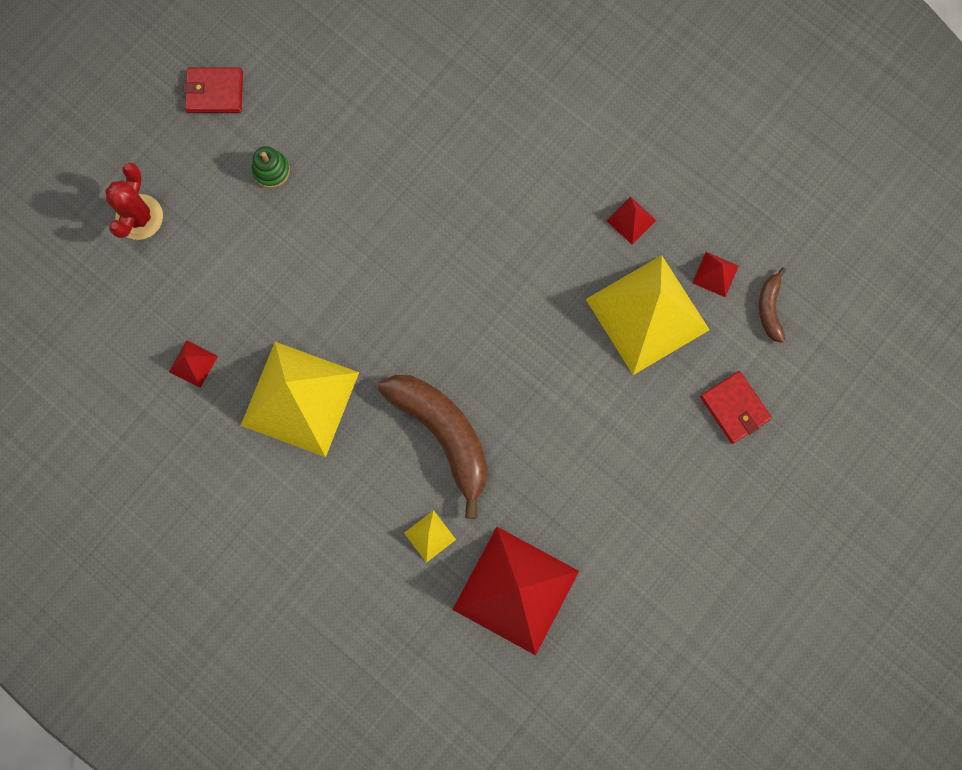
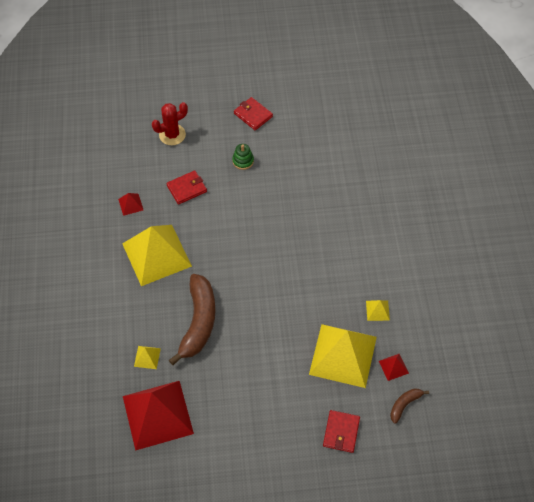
camera: 45 degrees right, 20 degrees down
(241, 275) = (187, 188): none -> red wallet
(631, 220) = (377, 310): red pyramid -> yellow pyramid

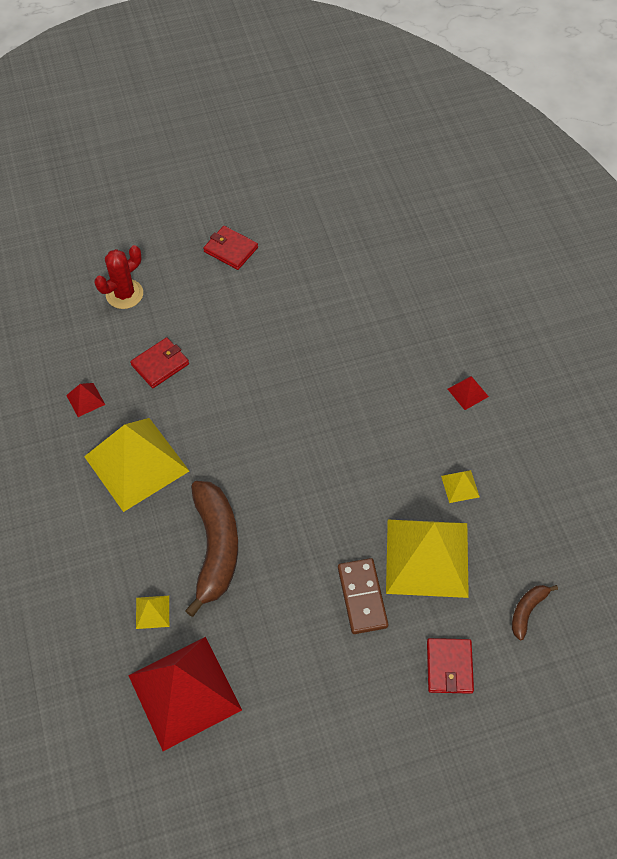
camera: 10 degrees left, 0 degrees up
(243, 161) = (230, 314): green stacking toy -> none
(291, 374) = (362, 597): none -> brown domino
(393, 367) = (500, 561): red pyramid -> red pyramid (468, 392)

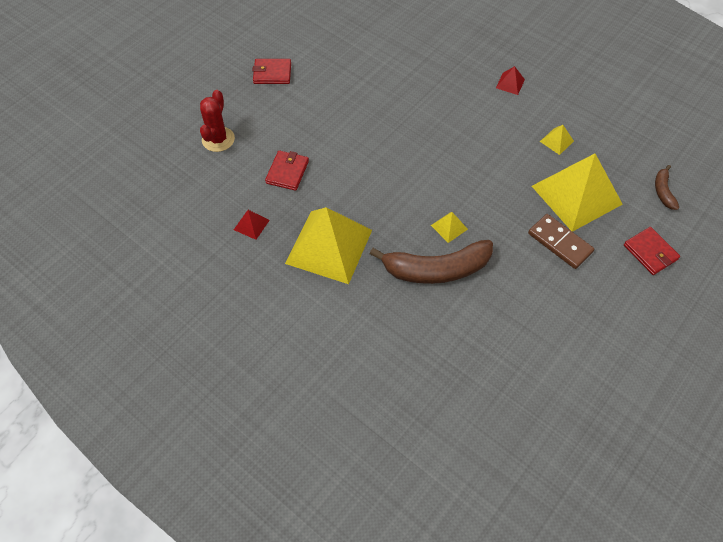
camera: 35 degrees left, 0 degrees up
(152, 612) = (430, 338): yellow pyramid -> yellow pyramid (449, 227)
(184, 692) = (501, 377): red pyramid -> none
(215, 548) = (436, 269): brown banana -> brown banana turned 120 degrees clockwise

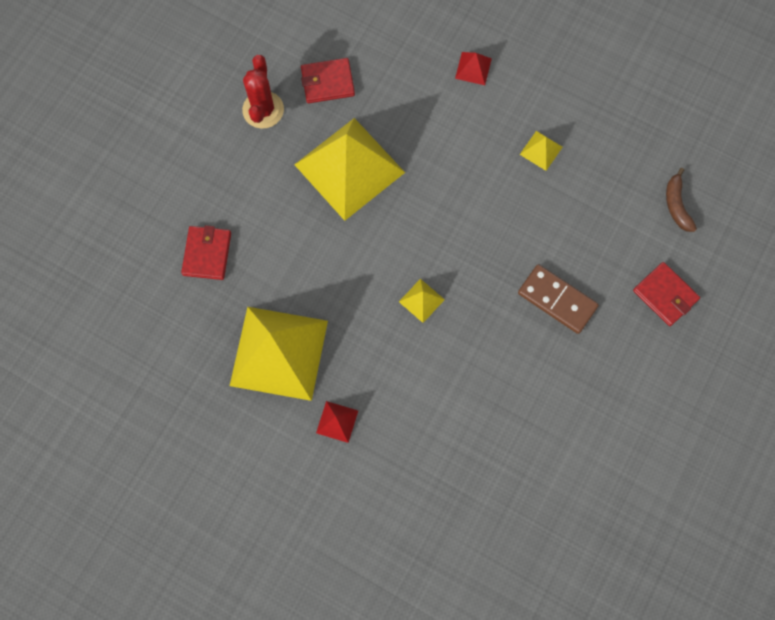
camera: 10 degrees left, 15 degrees up
(218, 139) = (107, 219): red cactus -> red cactus (263, 110)
(251, 225) = (177, 338): red pyramid -> red pyramid (337, 421)
(272, 73) = (157, 101): red wallet -> red wallet (327, 82)
(436, 269) = (413, 362): brown banana -> none
(576, 195) = (571, 228): yellow pyramid -> yellow pyramid (349, 168)

